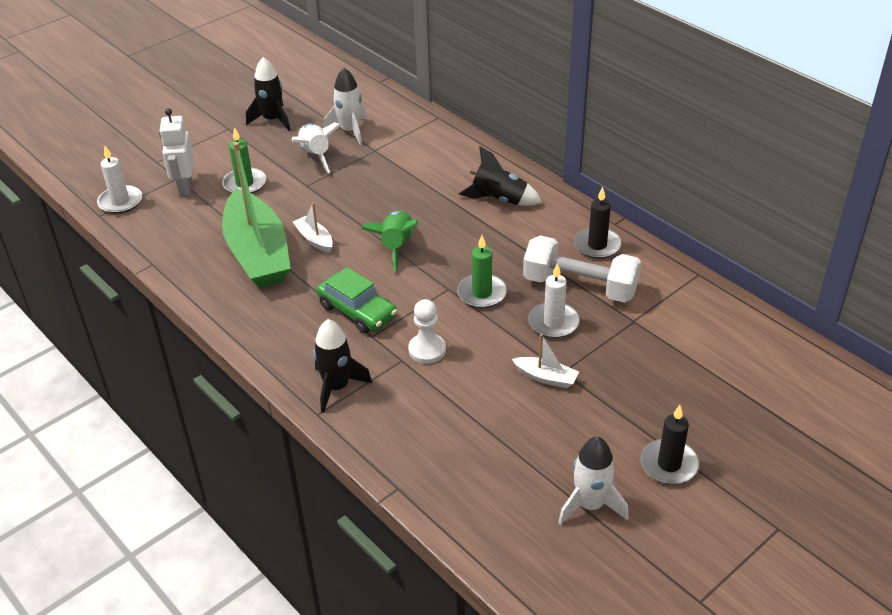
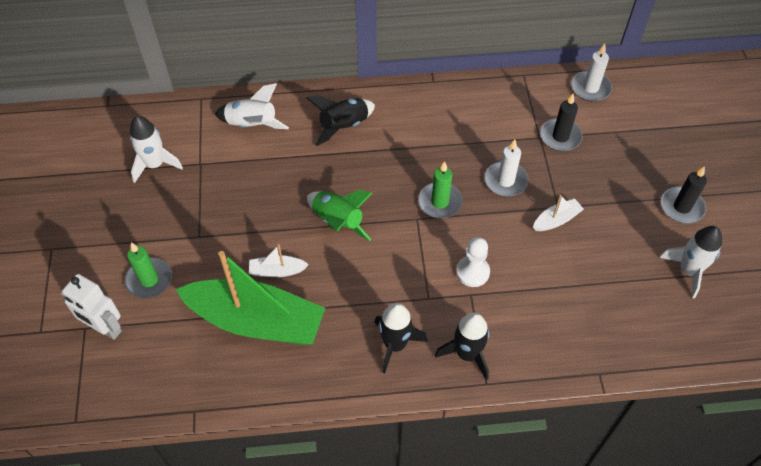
camera: 55 degrees left, 15 degrees up
(120, 202) = (72, 393): white candle -> white candle (590, 88)
(272, 120) = (76, 209): black rocket -> black rocket (395, 344)
(315, 155) = (163, 207): white rocket -> white rocket (252, 125)
(357, 311) = (391, 291): green car -> none
(580, 286) = (481, 142): white dumbbell -> none
(597, 245) = (447, 106): black candle -> black candle (560, 136)

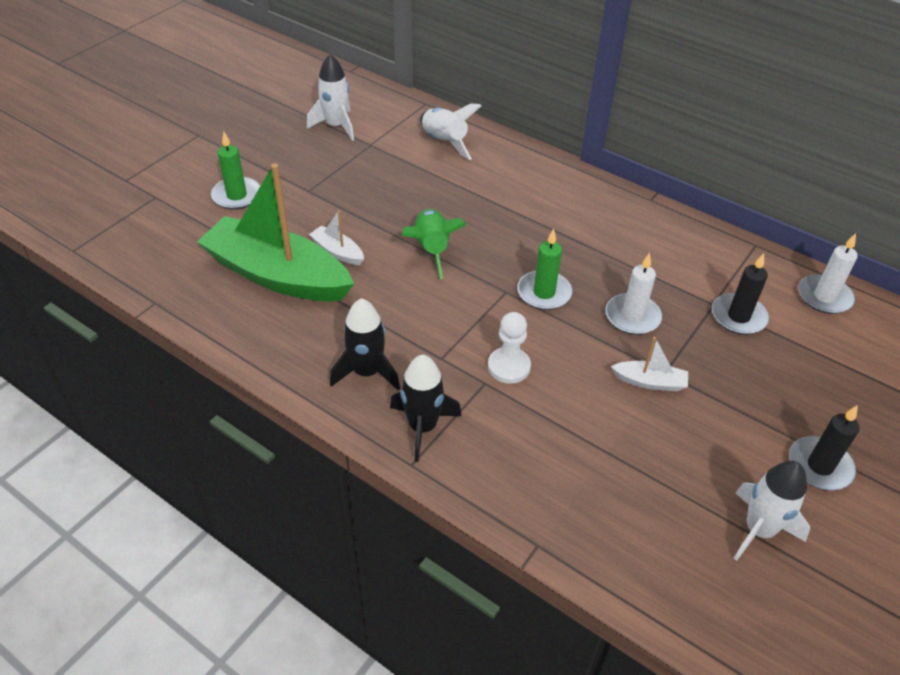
camera: 40 degrees right, 10 degrees down
(105, 328) = (167, 206): white robot -> none
(256, 321) = (277, 275): green boat -> green boat turned 150 degrees clockwise
(343, 126) = (522, 186): black rocket -> none

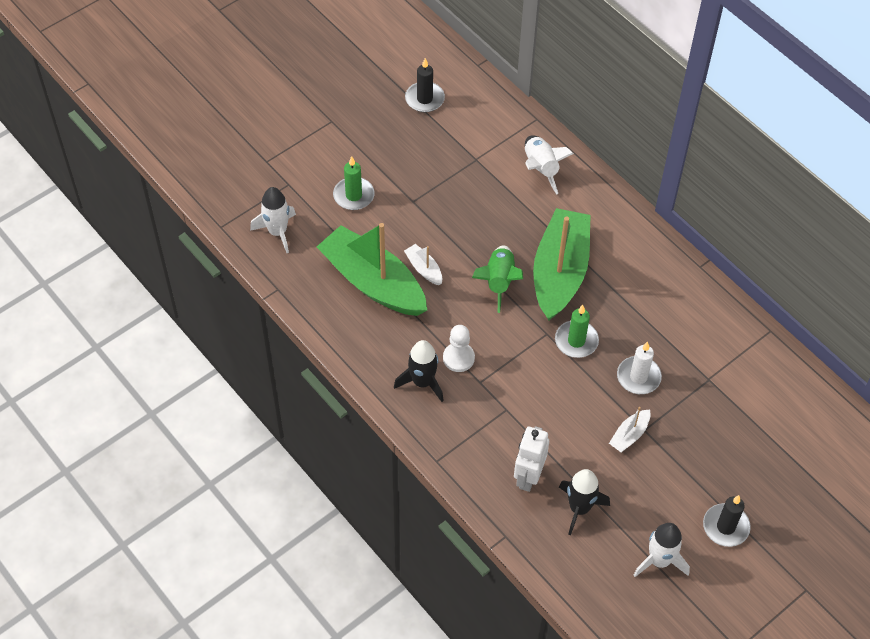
camera: 15 degrees right, 10 degrees up
(336, 126) = (451, 132): white rocket -> white rocket (277, 232)
(422, 427) = (451, 434): black rocket -> black rocket (579, 508)
(499, 229) = (560, 272): none -> green boat
(509, 367) = (528, 400): white pawn -> white pawn (458, 358)
(541, 458) = (528, 476): none -> white robot
(650, 382) = (629, 435): white boat -> white boat turned 105 degrees clockwise
(738, 316) = (723, 394): black candle -> black candle (424, 99)
(824, 297) = (803, 391): white candle -> none

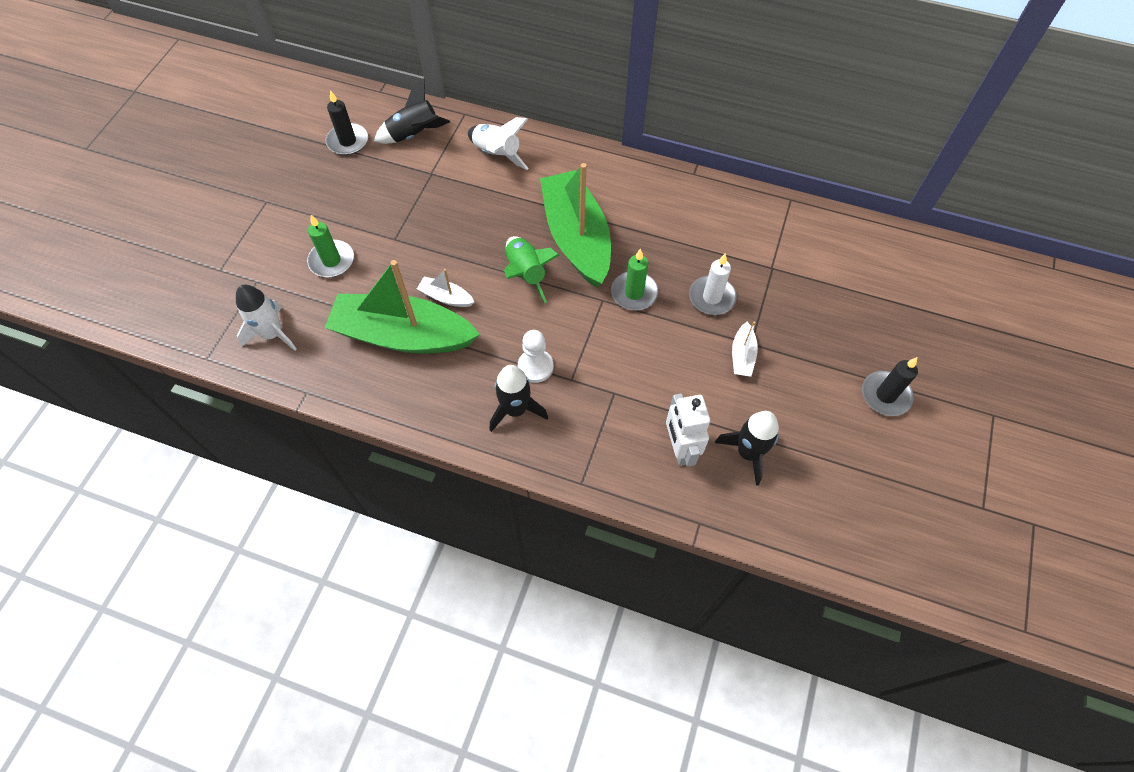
camera: 30 degrees left, 5 degrees up
(482, 118) = (414, 135): none -> black rocket
(659, 560) = (854, 462): white rocket -> none

